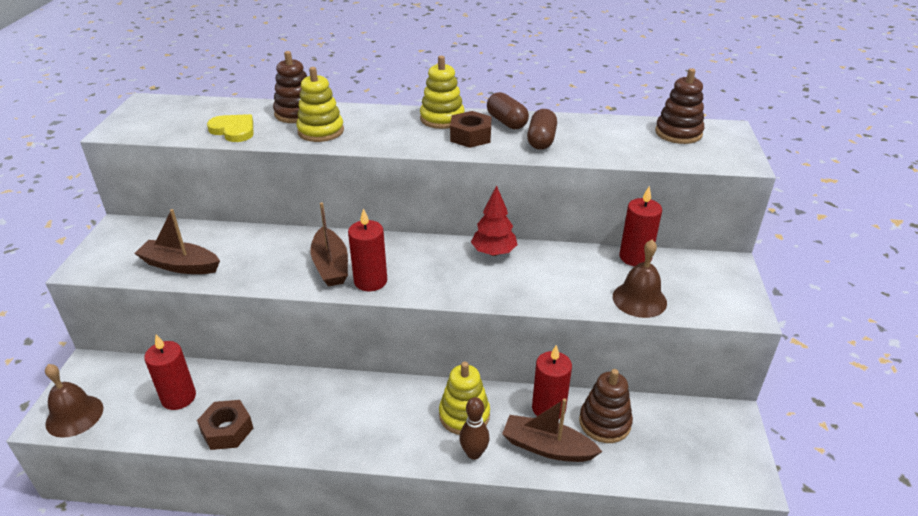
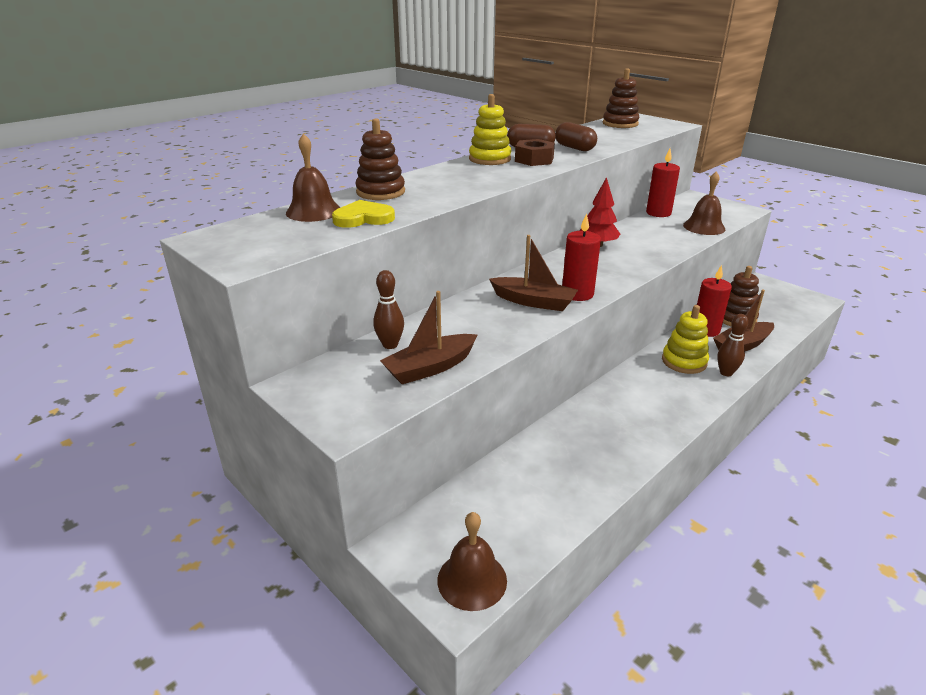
camera: 50 degrees left, 5 degrees down
(178, 397) = (520, 494): red candle -> none
(199, 235) = (390, 345): none -> brown bowling pin
(227, 430) = (597, 478): brown nut -> none
(228, 110) = (313, 211): none -> brown bell
(321, 131) = (434, 192): yellow stacking toy -> none

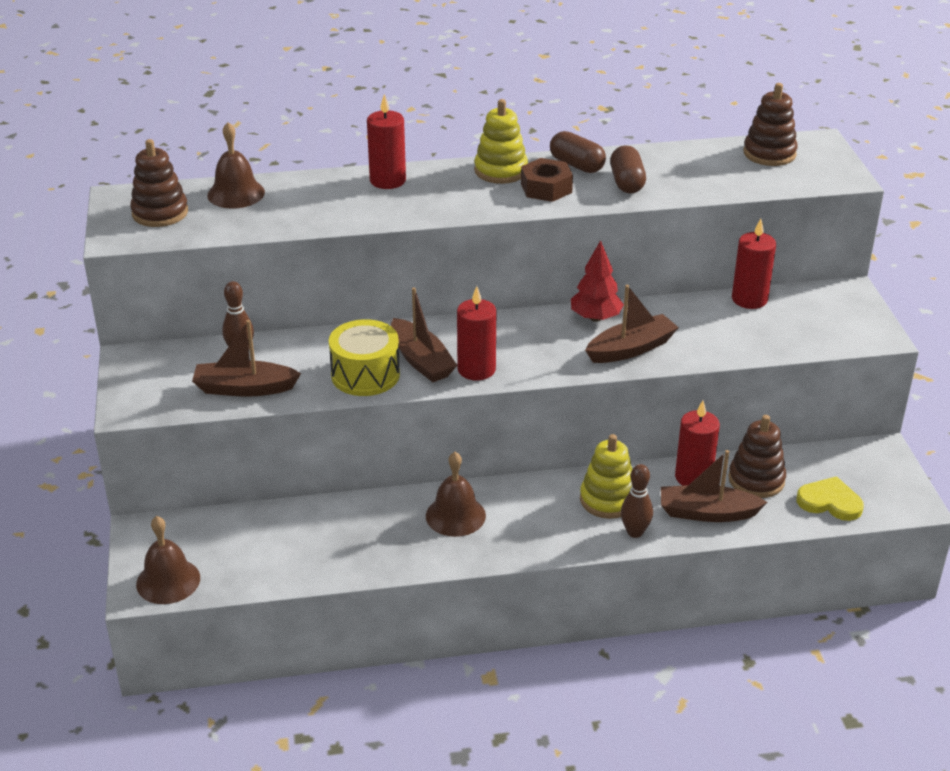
camera: 35 degrees right, 5 degrees up
(363, 218) = (264, 218): yellow heart -> yellow heart (830, 502)
(380, 192) = (323, 187): brown stacking toy -> brown stacking toy (160, 213)
(423, 179) = (387, 180): none -> red candle
(509, 324) = (365, 375): none -> yellow drum
(644, 253) = (631, 349): none -> brown boat
(704, 227) = (770, 341): brown bell -> brown bell (455, 515)

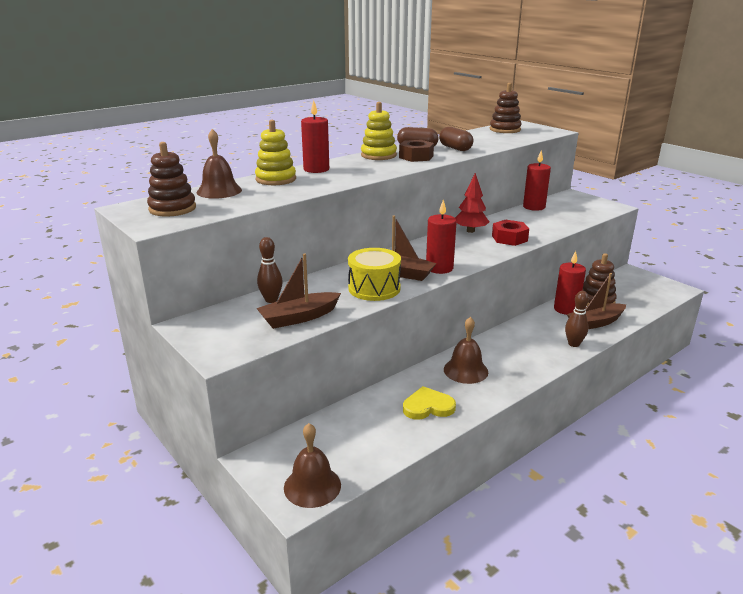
camera: 30 degrees left, 10 degrees down
(608, 500) = (538, 333): yellow stacking toy -> yellow stacking toy (276, 179)
(631, 349) = (509, 238): brown boat -> red nut
(830, 502) = (642, 299): yellow heart -> yellow heart (428, 407)

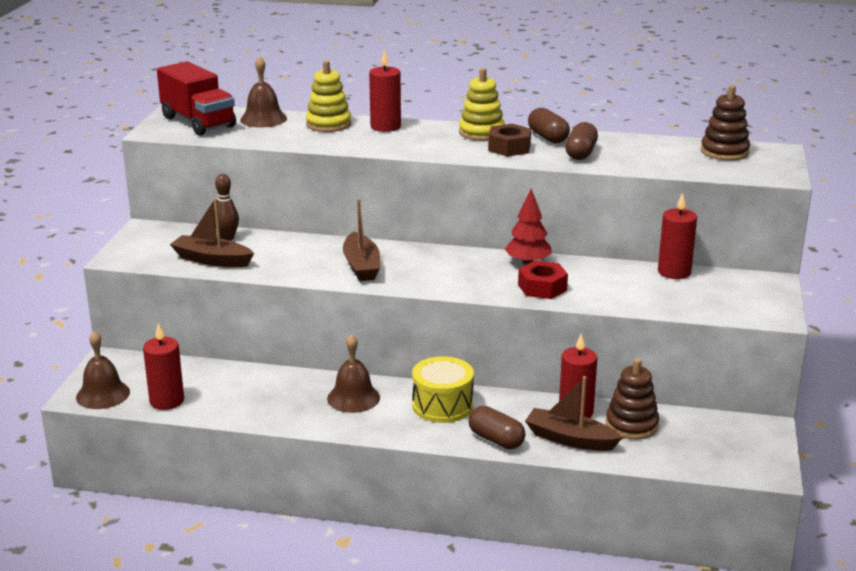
camera: 50 degrees right, 0 degrees up
(172, 209) = (198, 122): brown stacking toy -> red truck
(374, 288) = (310, 267): yellow drum -> yellow drum (442, 405)
(428, 407) = (267, 401): yellow heart -> none
(439, 268) = (401, 279): red candle -> red candle (167, 401)
(573, 344) = (496, 439): brown bowling pin -> brown capsule

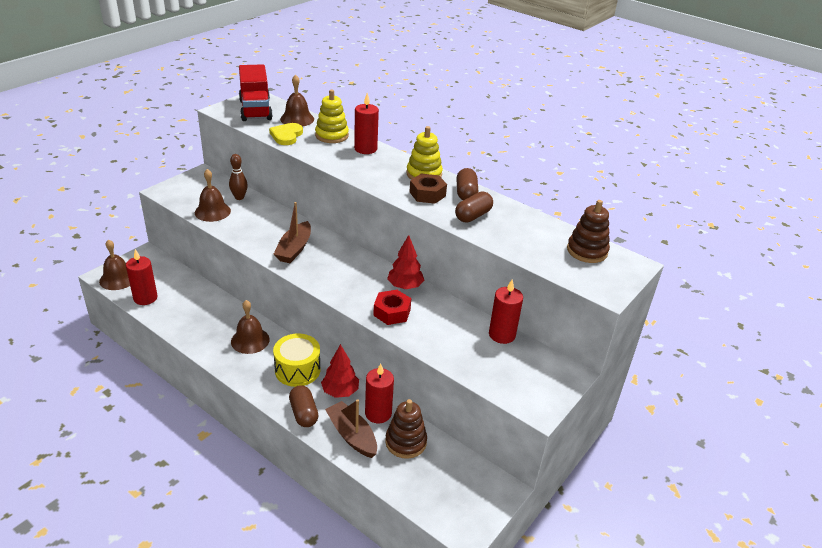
camera: 25 degrees right, 10 degrees up
(212, 260) = (212, 211): brown boat -> brown bell
(275, 136) = (286, 136): none -> yellow heart
(513, 408) = (340, 391): none -> red tree

